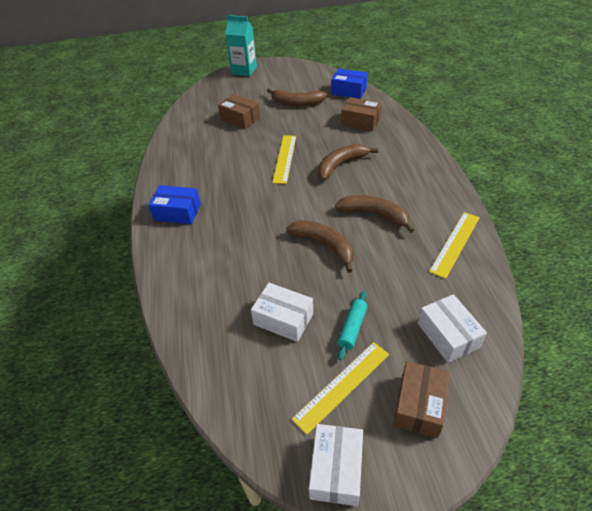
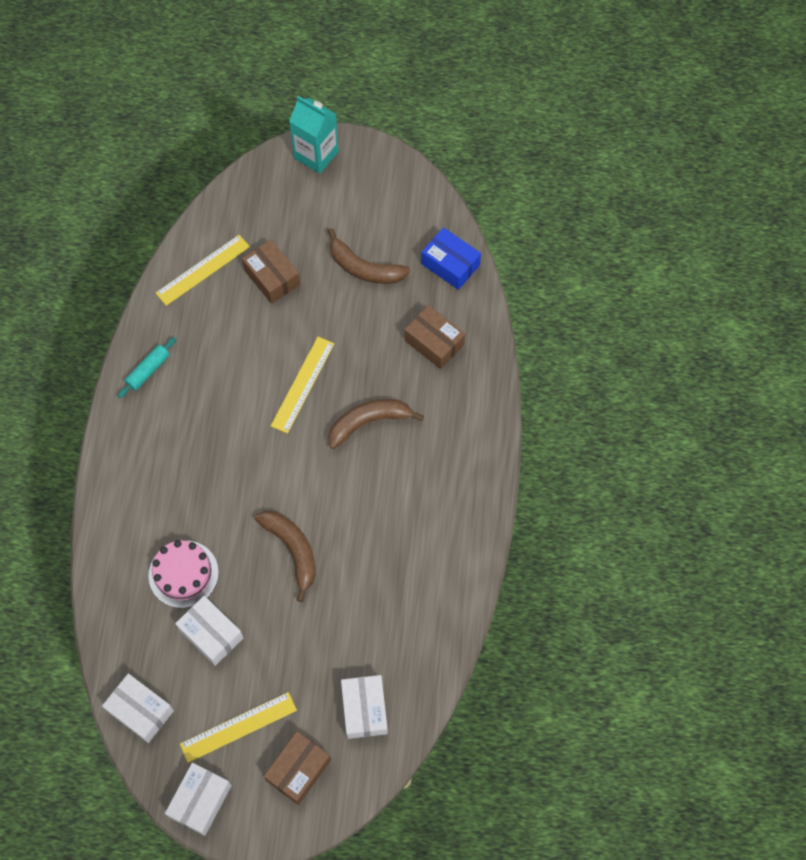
camera: 15 degrees right, 20 degrees up
(177, 212) = (142, 438): blue box -> none
(241, 284) = (183, 574): none -> pink cake
(241, 401) = (140, 711): none -> white box
(352, 328) = (275, 668): turquoise rolling pin -> turquoise rolling pin (148, 370)
(375, 215) = (370, 524): brown banana -> none
(455, 243) = (438, 599): yellow ruler -> yellow ruler (203, 270)

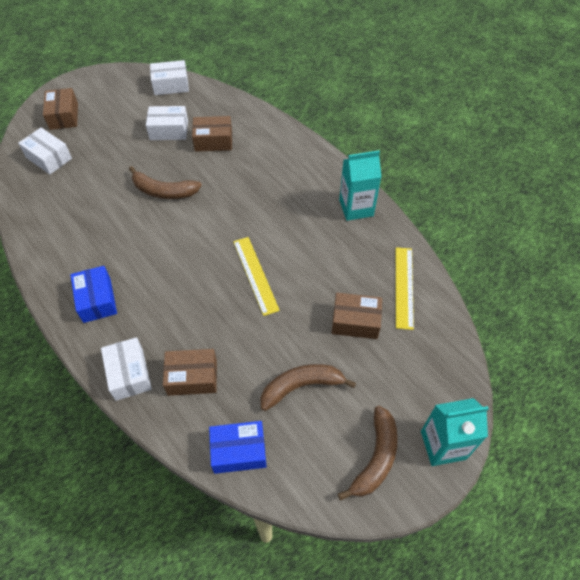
camera: 135 degrees right, 10 degrees down
(148, 370) = (356, 208): turquoise rolling pin -> turquoise carton
(183, 574) = (213, 141): pink cake -> brown box
(200, 801) = (104, 78): white box -> white box (129, 374)
(238, 727) = (113, 110): yellow ruler -> none
(369, 422) = (187, 288): brown banana -> brown banana (375, 458)
(451, 477) = (97, 300): none -> blue box

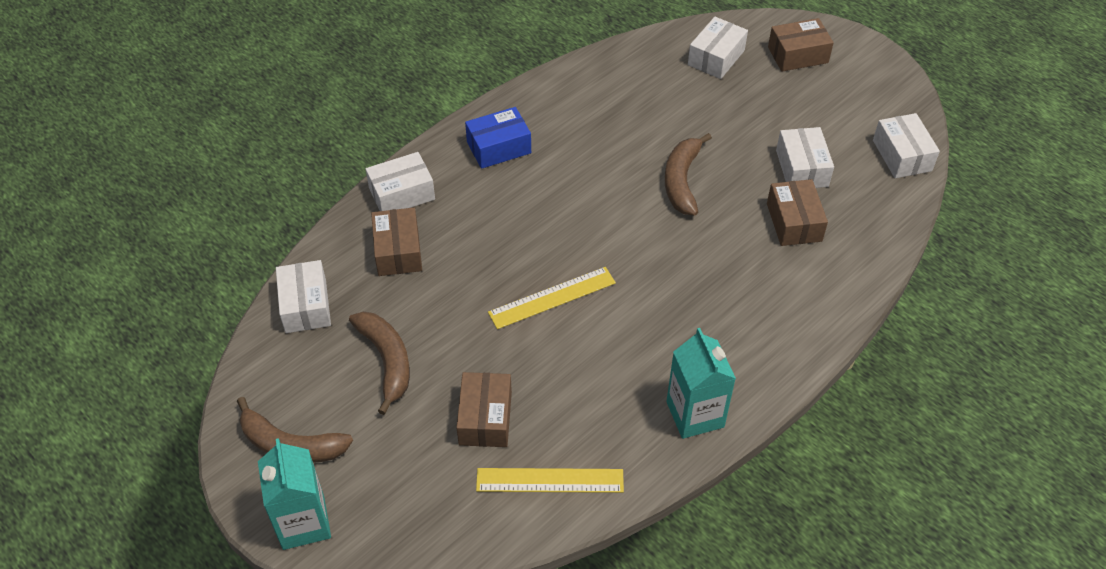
camera: 85 degrees right, 5 degrees down
(239, 451) = (306, 306): blue box -> white box

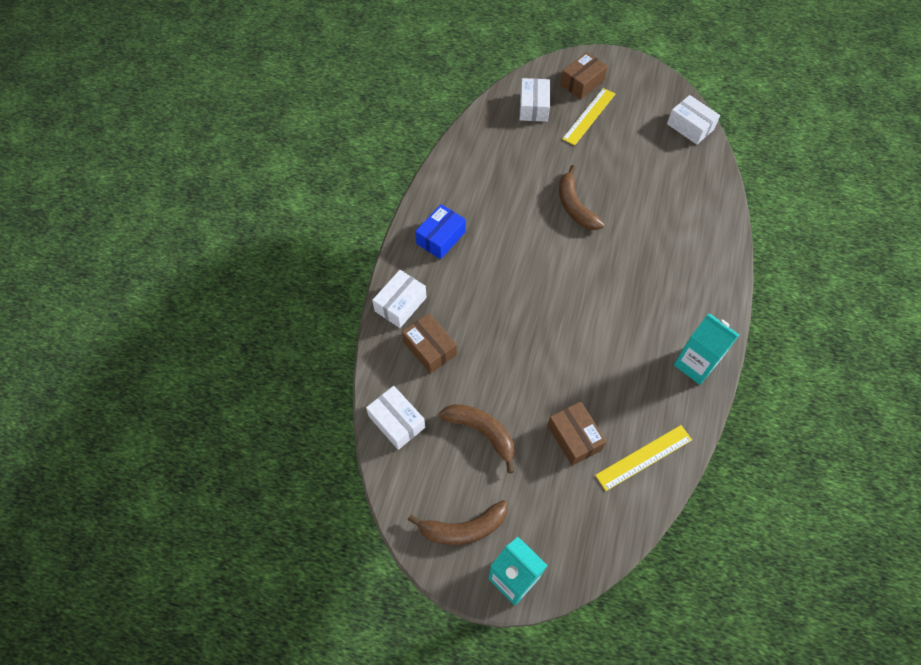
camera: 30 degrees left, 10 degrees up
(552, 297) = (554, 330): yellow ruler -> yellow ruler (589, 116)
(794, 222) = (660, 203): brown box -> none
(802, 168) = (639, 163): white box -> none

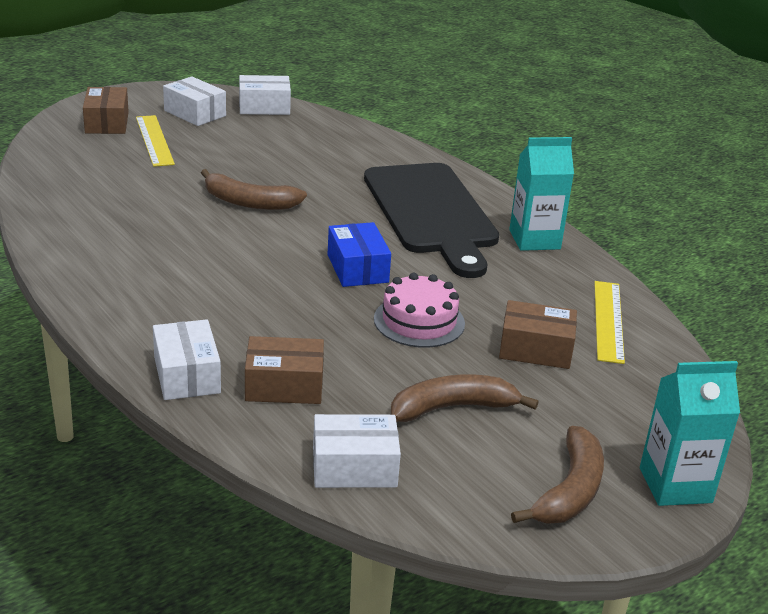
camera: 55 degrees left, 30 degrees down
(441, 238) = (142, 298): blue box -> blue box (357, 268)
(533, 107) = (81, 159): white box -> white box (195, 113)
(543, 365) = (419, 321): none -> pink cake
(664, 293) = (431, 213): none -> black cutting board

